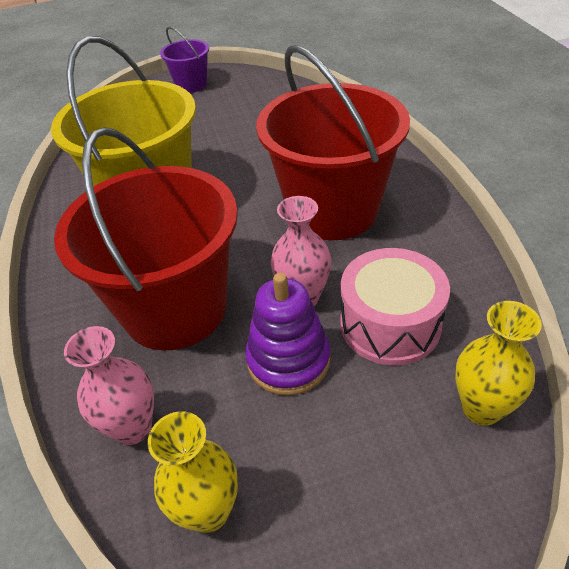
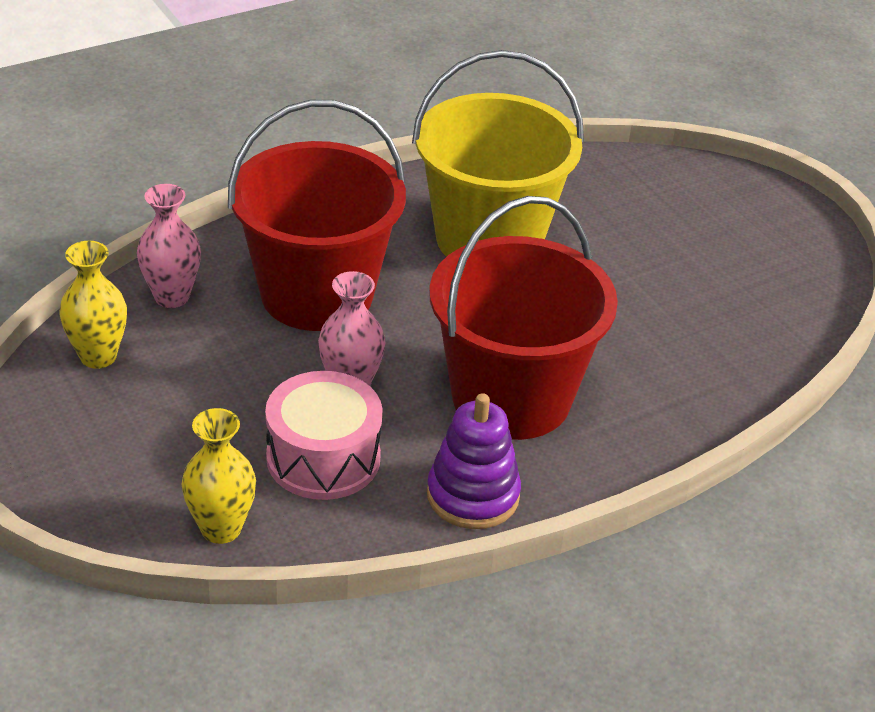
camera: 70 degrees right, 5 degrees down
(191, 85) = (777, 221): purple bucket -> none
(288, 360) = (261, 385): purple stacking toy -> purple stacking toy (473, 495)

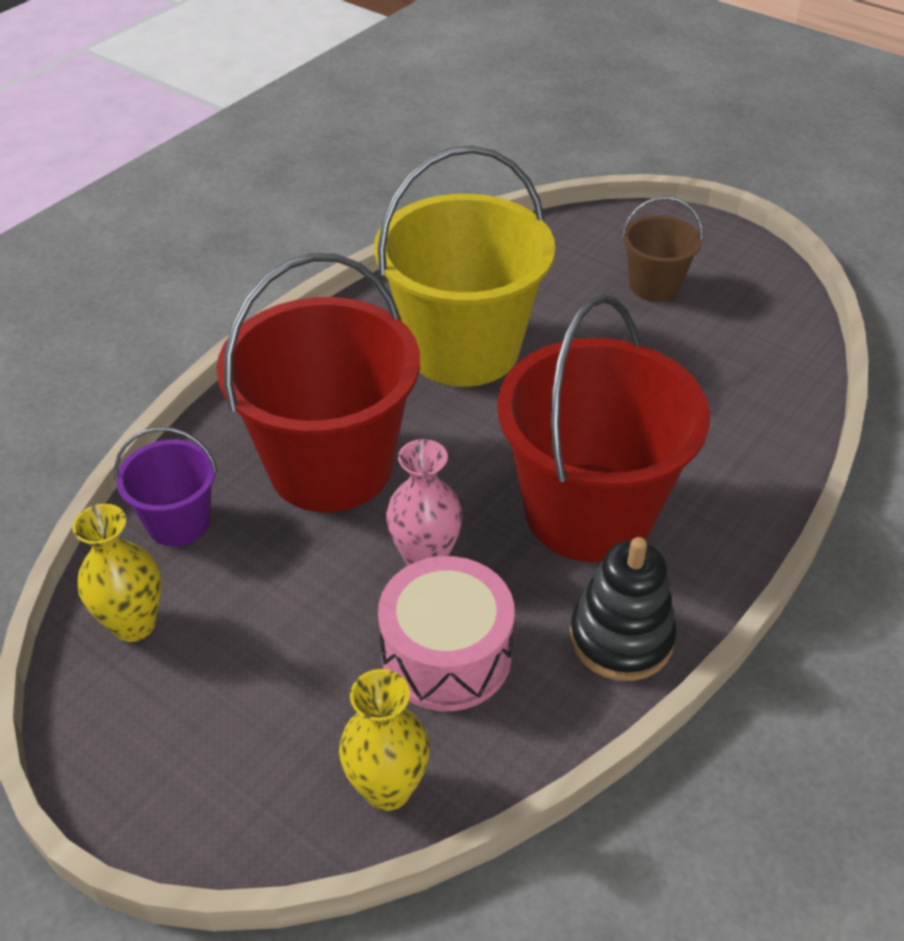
camera: 20 degrees left, 5 degrees up
(172, 296) = (178, 522): pink vase -> purple bucket
(473, 495) = (621, 638): purple stacking toy -> black stacking toy
(703, 239) = (654, 285): none -> brown bucket

